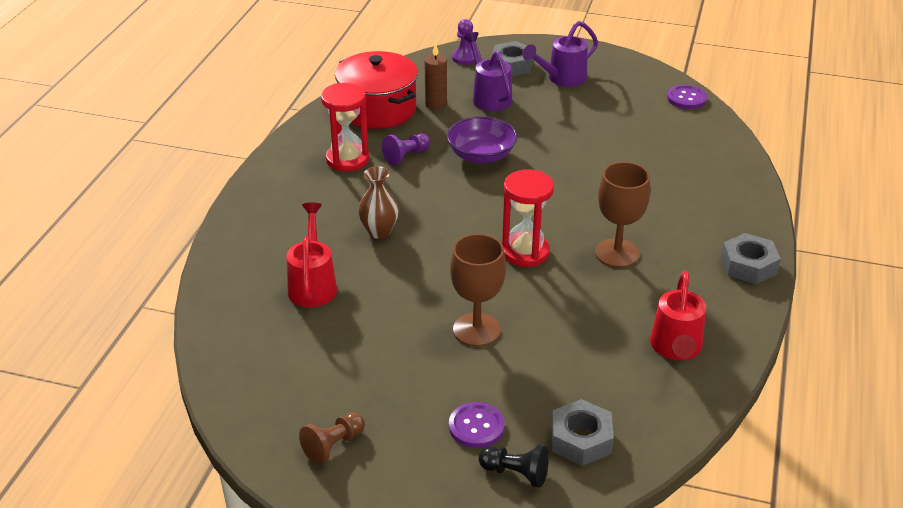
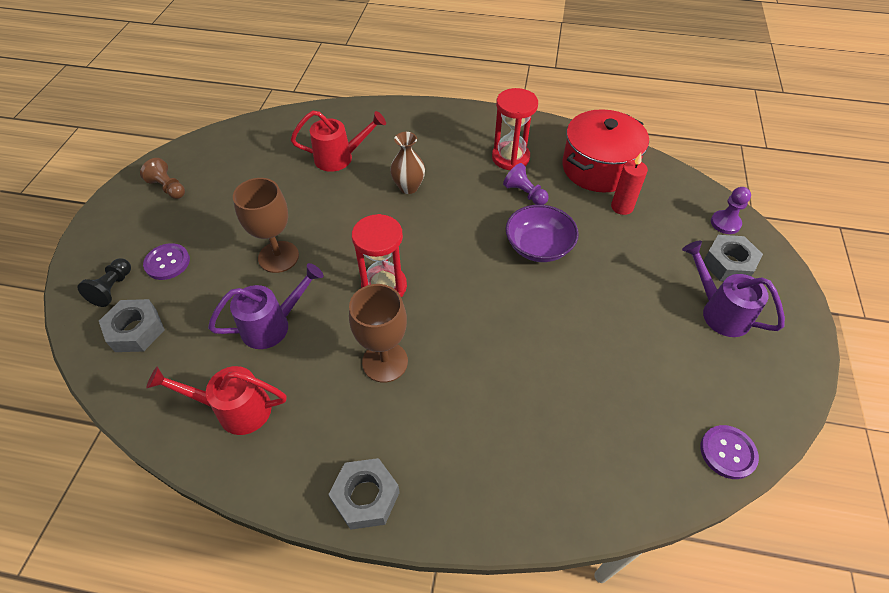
camera: 85 degrees right, 15 degrees up
(436, 104) = (622, 207): brown candle -> red candle
(489, 97) = (652, 247): purple watering can -> purple watering can (273, 325)

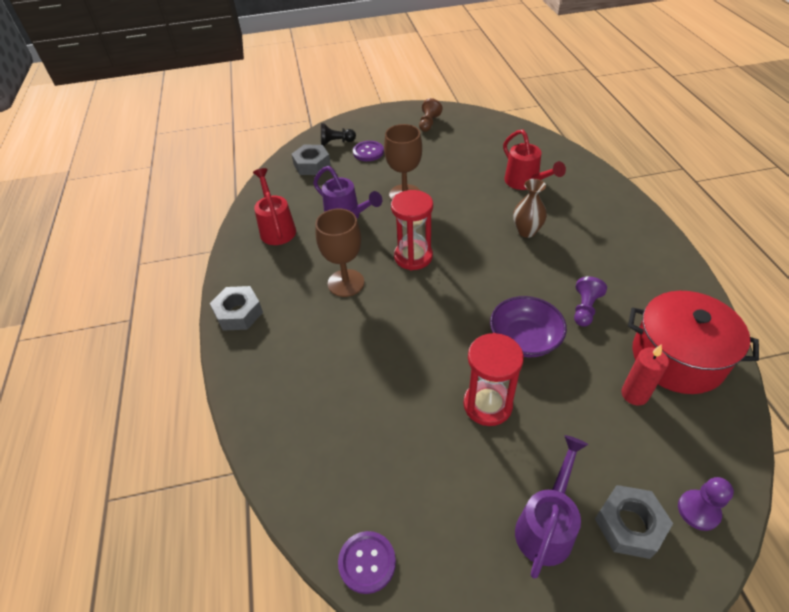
camera: 70 degrees right, 5 degrees down
(510, 158) = (625, 283): red hourglass -> red hourglass (487, 405)

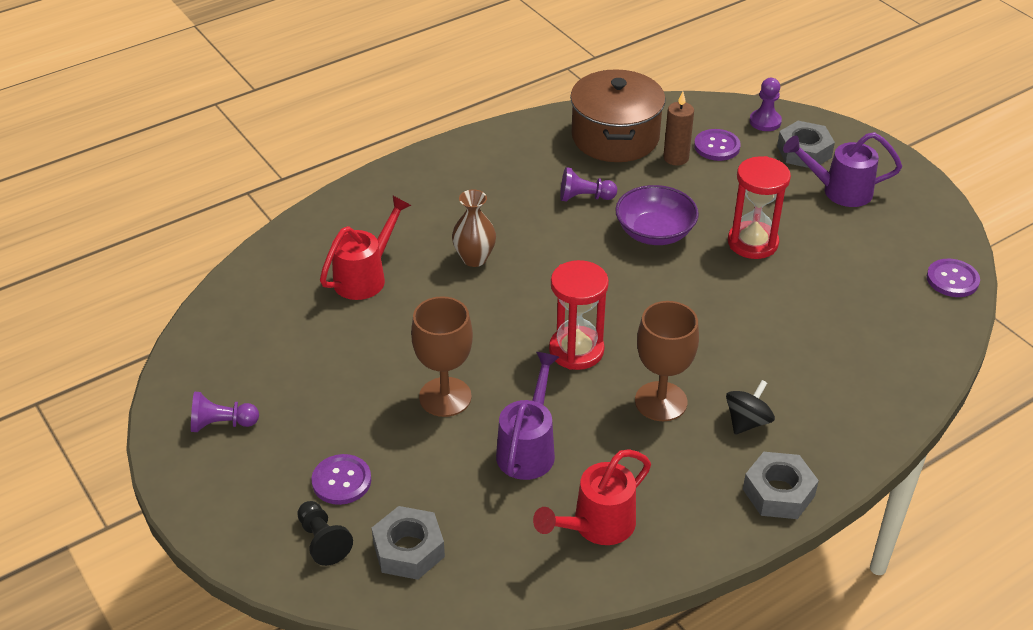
camera: 115 degrees left, 5 degrees down
(301, 320) = (747, 421): none -> black spinning top
(428, 123) = (222, 424): brown pawn -> purple pawn
(634, 394) = (676, 158): red candle -> brown candle
(651, 438) = (717, 146): none -> purple button
(677, 358) = (615, 137): red pot -> brown pot

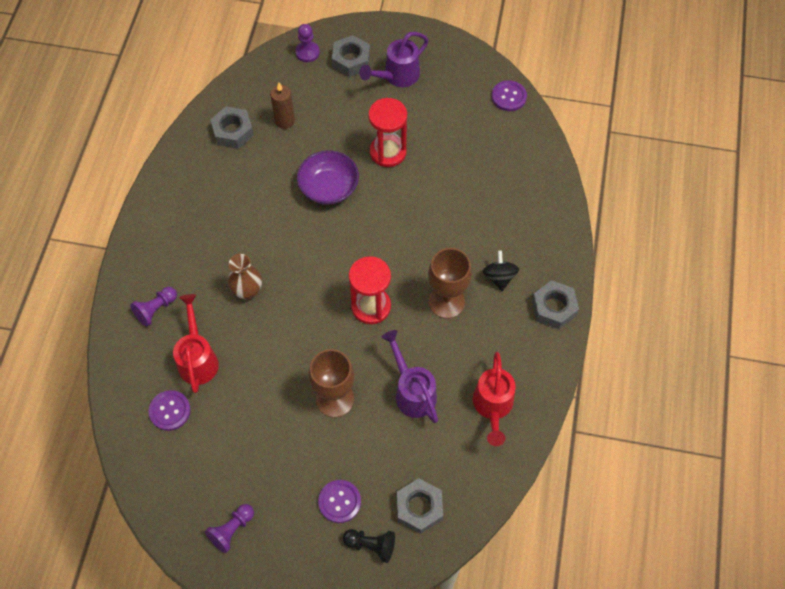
camera: 45 degrees left, 20 degrees up
(584, 197) = (263, 193): purple pawn -> purple pawn (156, 309)
(615, 137) = (233, 131): brown pot -> grey nut
(717, 146) = (299, 93): purple button -> purple button (170, 411)

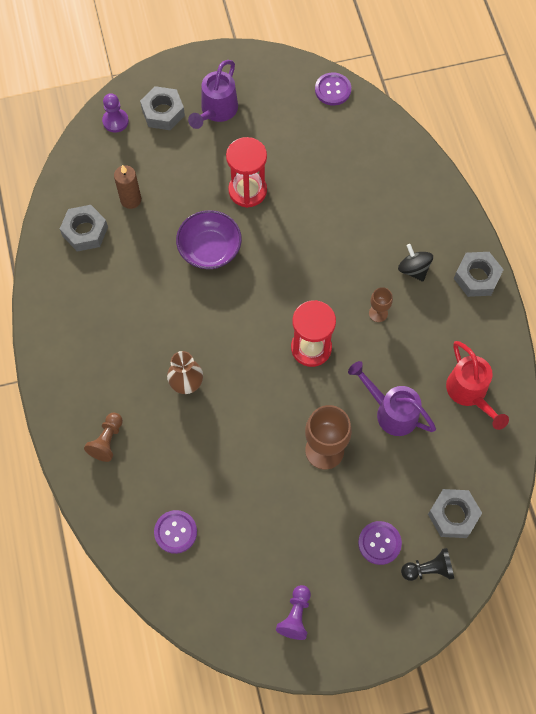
camera: 25 degrees left, 5 degrees up
(156, 309) = (107, 440): purple pawn -> brown pawn
(198, 359) = (175, 470): red watering can -> none
(446, 302) = (378, 313): brown goblet -> brown goblet, size x0.51

